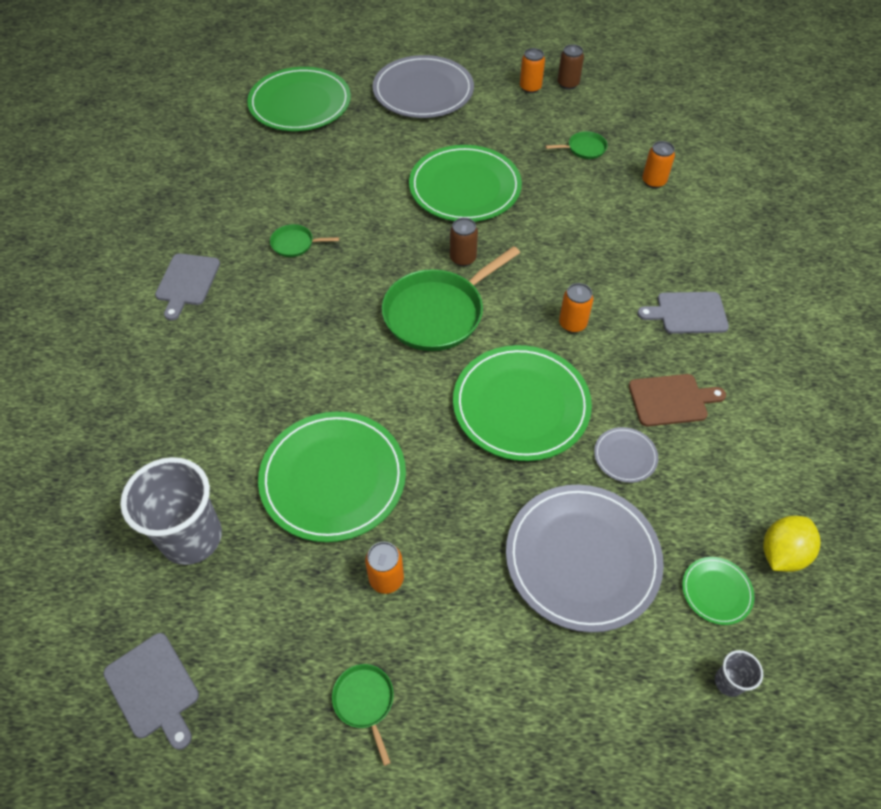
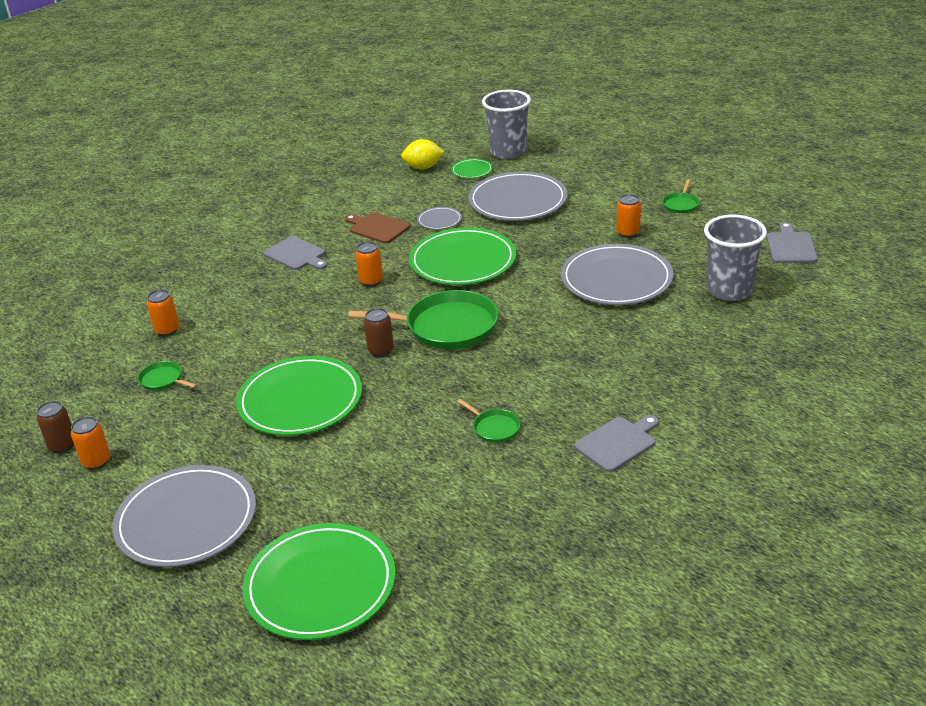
camera: 135 degrees left, 20 degrees down
(333, 478) = (616, 279): green plate -> grey plate
(728, 682) = (508, 152): grey cup -> grey cup, size x2.32

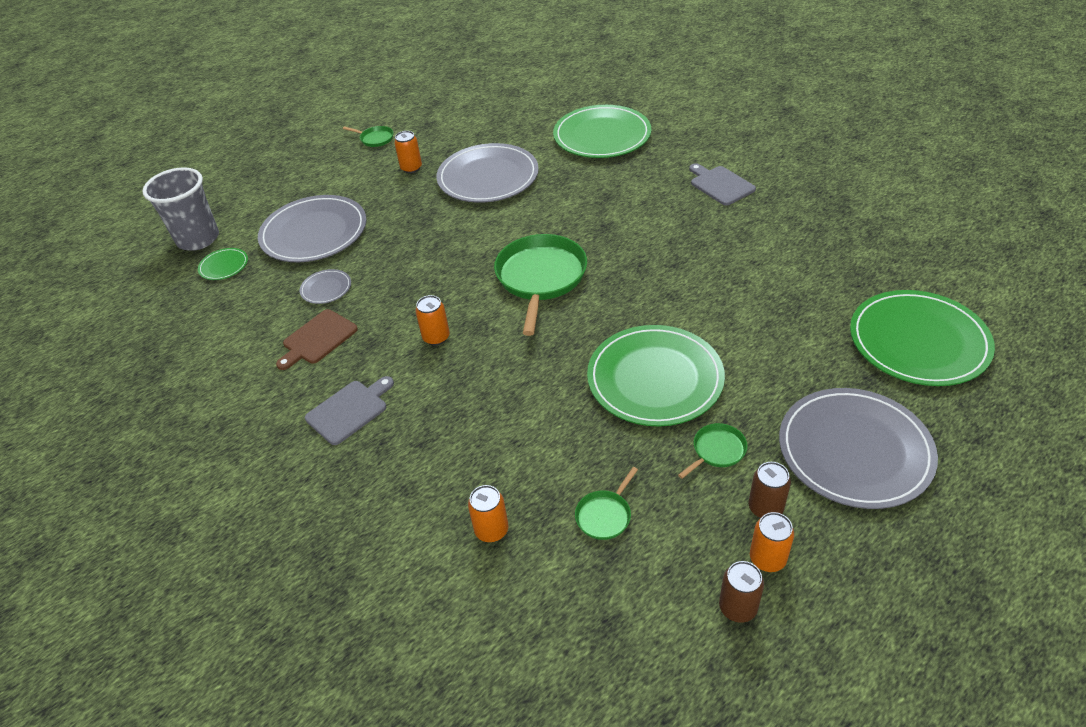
camera: 85 degrees left, 10 degrees up
(381, 350) = (573, 322): brown can -> brown can (765, 508)
(423, 167) = (189, 305): yellow lemon -> none
(463, 261) = (420, 269): green plate -> green plate (602, 136)
(494, 428) = (702, 246): green pan -> green pan (717, 450)
(729, 290) = (523, 125): grey cup -> none
(790, 246) = (468, 94): grey cutting board -> none

